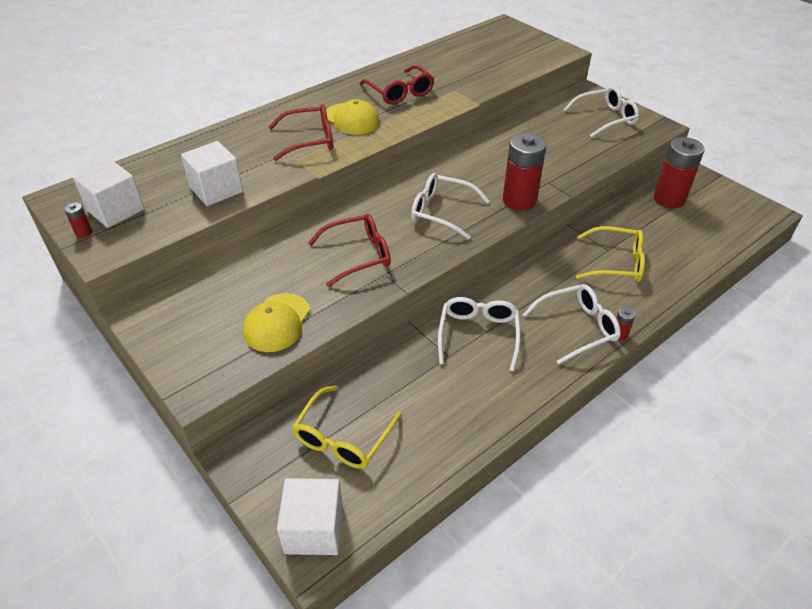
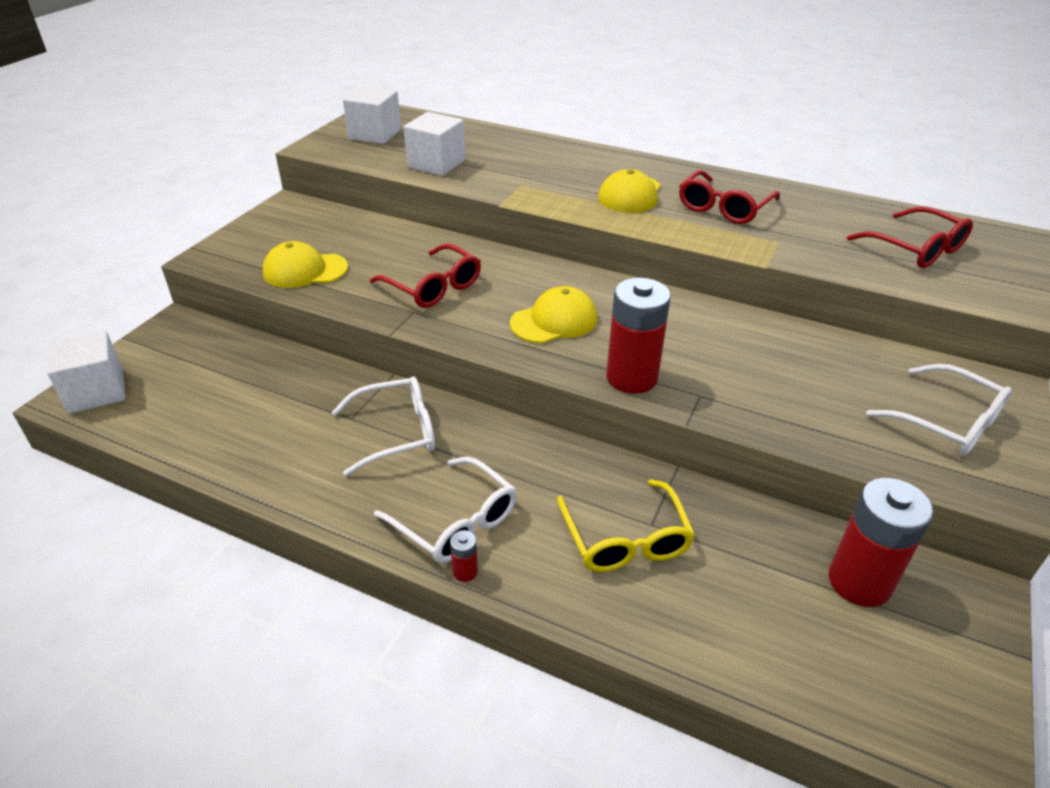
camera: 65 degrees right, 5 degrees down
(84, 233) = (336, 133): red battery -> none
(310, 140) = (564, 183): red glasses -> red glasses (916, 249)
(343, 438) = (208, 377): yellow glasses -> none
(441, 211) = (554, 321): white glasses -> yellow cap

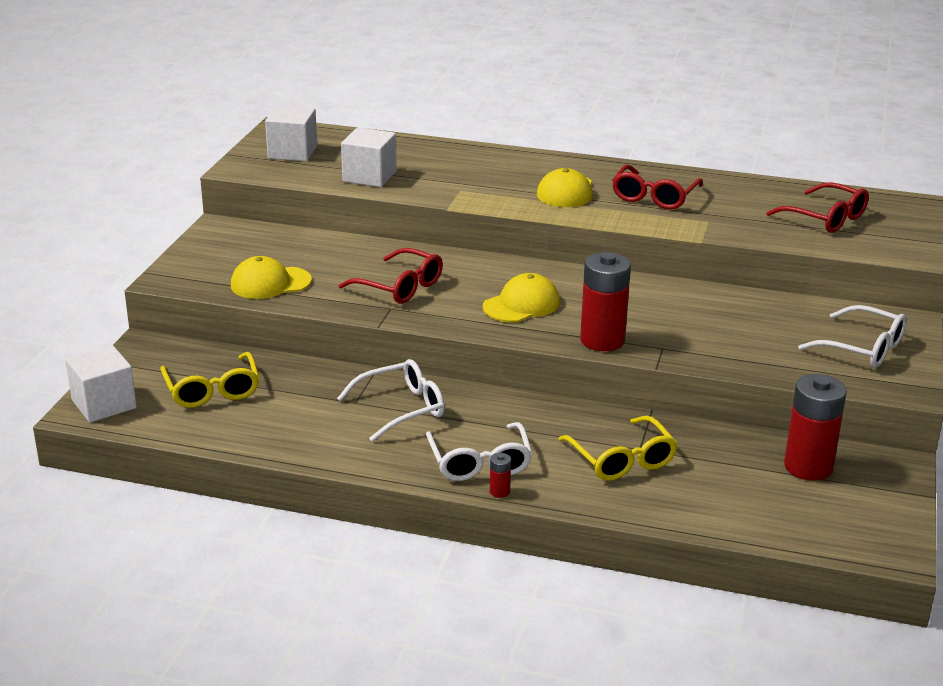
camera: 10 degrees left, 10 degrees down
(212, 386) = (212, 390): none -> yellow glasses
(456, 522) = (480, 462): white glasses -> white glasses turned 45 degrees clockwise

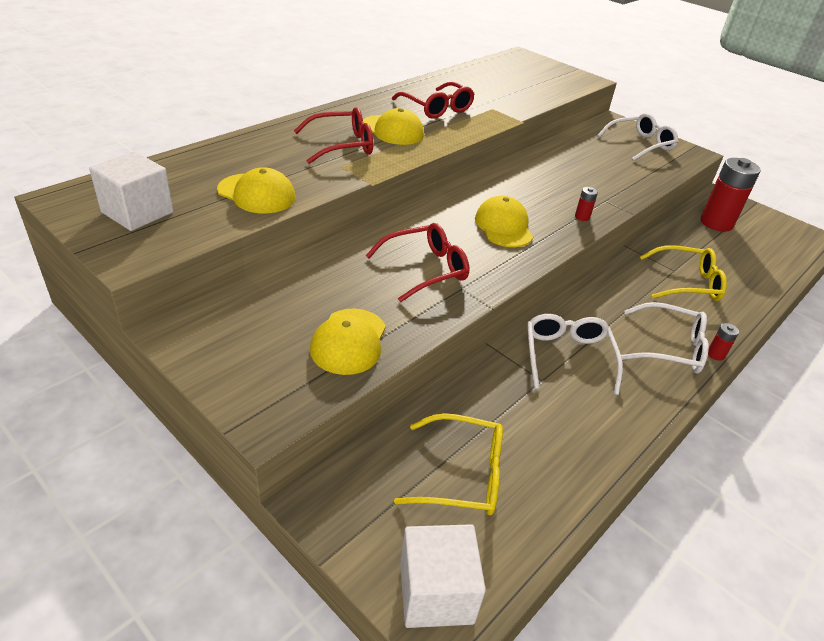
camera: 65 degrees left, 10 degrees up
(369, 176) = (257, 194): white cube -> yellow cap
(602, 340) = (582, 217): red battery -> red battery, size x0.42
(826, 218) = (520, 80): red glasses -> red glasses (342, 145)

